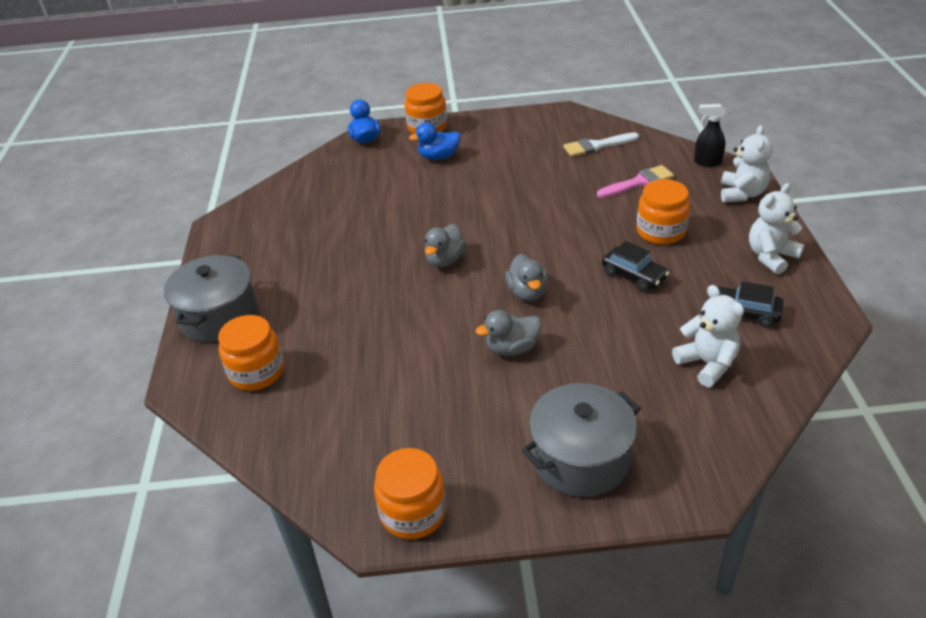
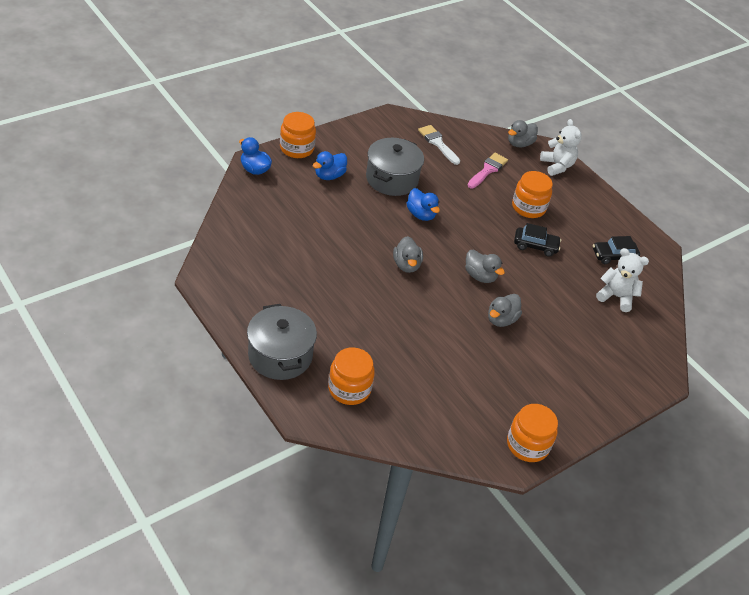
camera: 40 degrees left, 5 degrees up
(510, 212) = (421, 214): none -> blue duck
(580, 458) = (591, 379): grey pot -> grey pot (392, 179)
(596, 146) = (438, 143): white brush -> white brush turned 105 degrees clockwise
(707, 162) = (519, 144): black spray bottle -> grey duck
(771, 257) = (603, 211): white teddy bear -> none

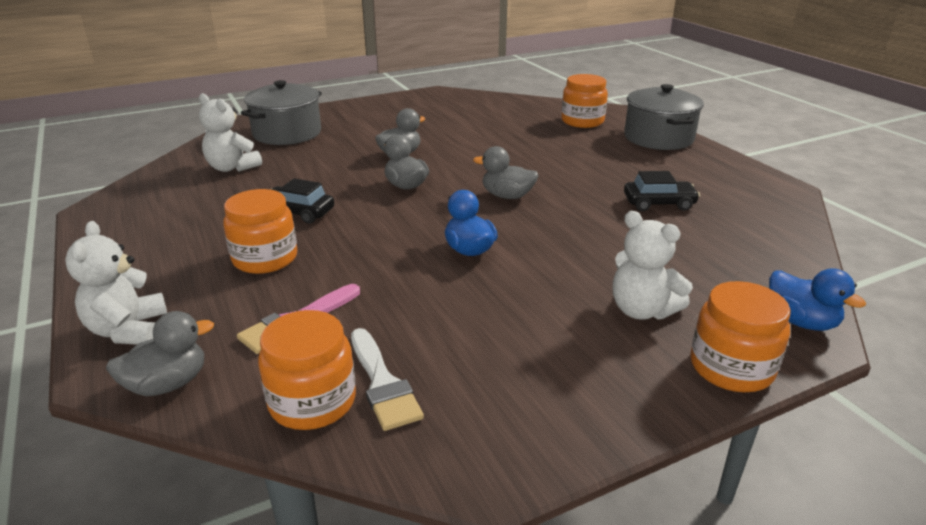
camera: 165 degrees left, 15 degrees down
(329, 176) = (642, 310): blue duck -> white teddy bear
(392, 179) = (512, 304): grey pot -> grey pot (287, 133)
(406, 265) = (507, 196): grey duck -> grey duck turned 75 degrees counterclockwise
(527, 445) = (421, 97): orange jar -> orange jar (312, 402)
(613, 256) = (185, 201): black car -> black car (659, 203)

